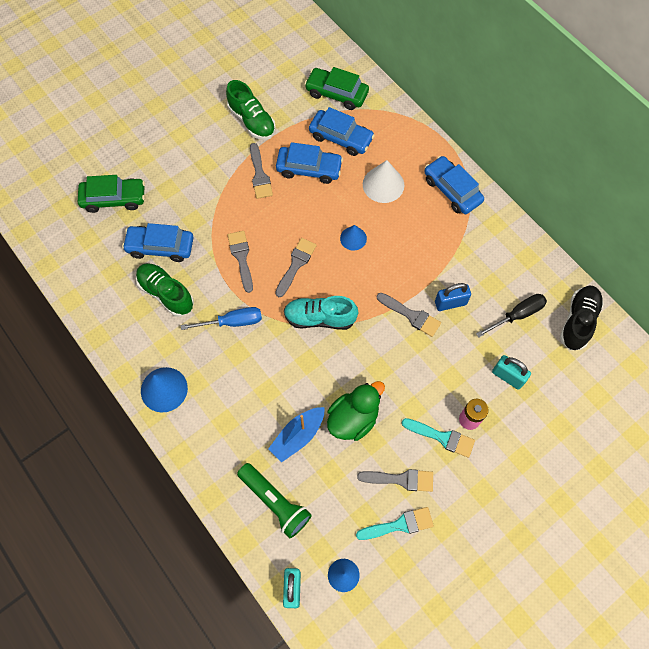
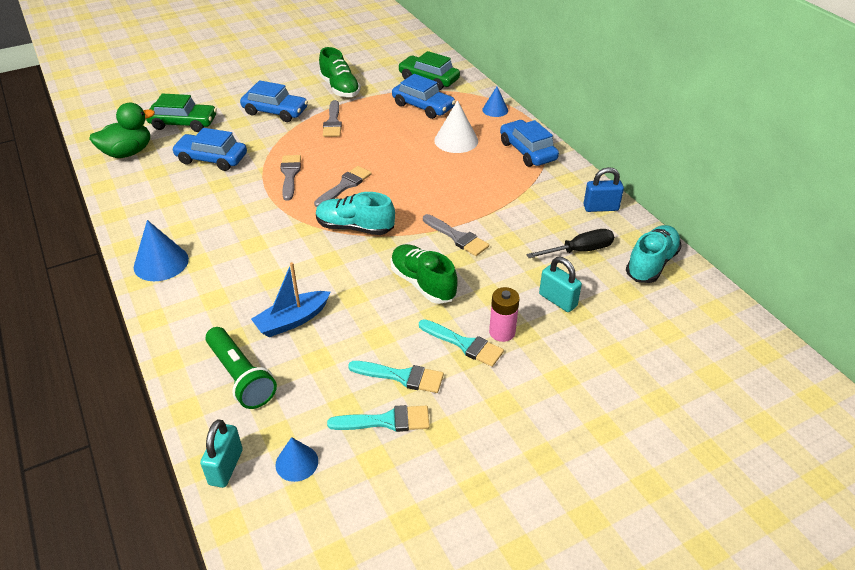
camera: 10 degrees right, 25 degrees down
(166, 293) = (201, 191): green shoe -> green shoe (423, 283)
(232, 322) = (260, 220): blue screwdriver -> none
(309, 169) = (384, 123): blue car -> blue car (275, 111)
(353, 238) = (412, 173): blue cone -> blue cone (495, 110)
(353, 418) = (363, 313): green duck -> green duck (128, 152)
(400, 479) = (402, 376): grey brush -> turquoise brush
(450, 303) = (504, 232): blue padlock -> blue padlock (600, 208)
(578, 321) = (651, 264): black shoe -> turquoise shoe

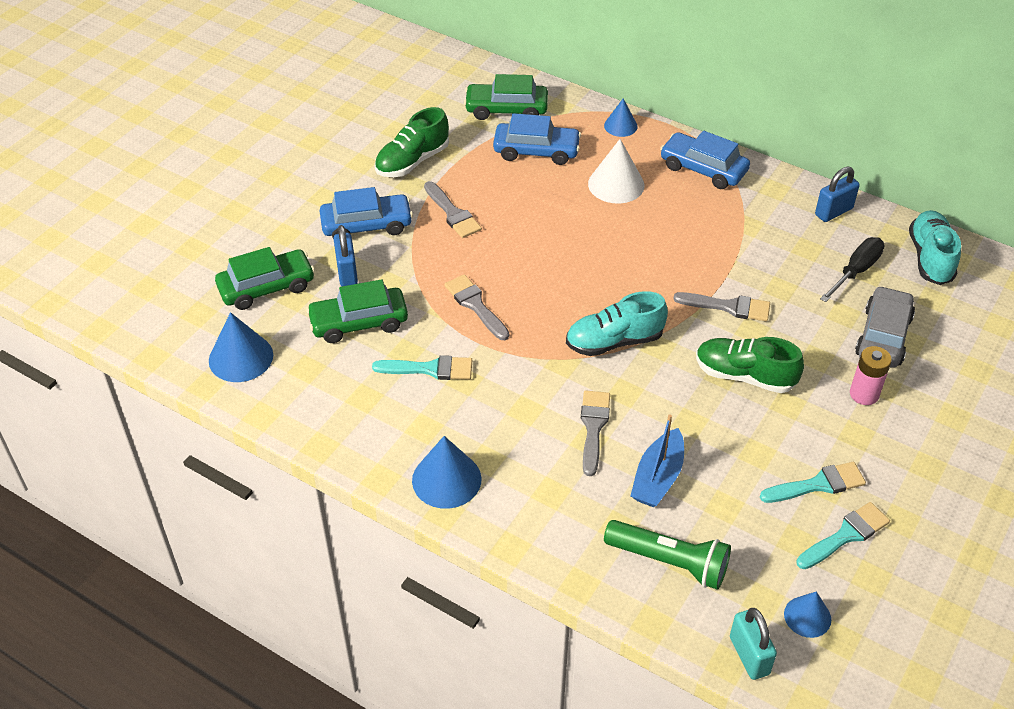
camera: 30 degrees left, 5 degrees up
(128, 152) = (241, 357): green duck -> blue cone
(211, 159) = (359, 323): blue car -> green car
(235, 131) = (347, 272): none -> blue padlock
(340, 88) = (412, 161): green shoe -> green shoe turned 105 degrees clockwise
(345, 186) = (551, 293): grey brush -> grey brush (593, 427)
(464, 344) = (842, 423): turquoise brush -> turquoise brush (430, 369)
(557, 300) = (883, 336): turquoise padlock -> grey car

